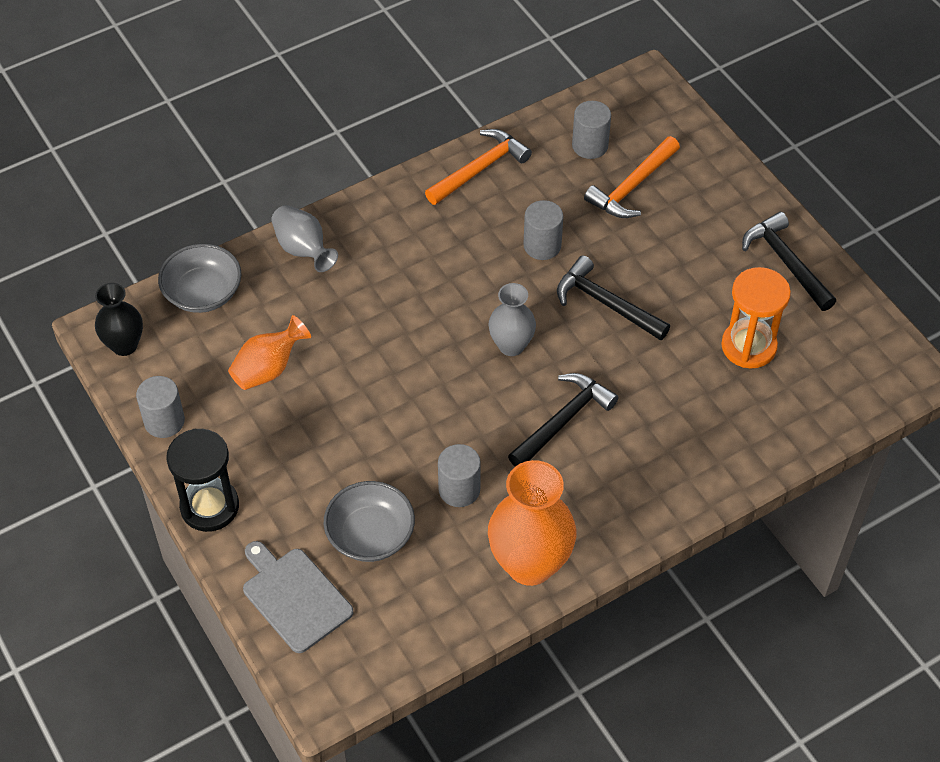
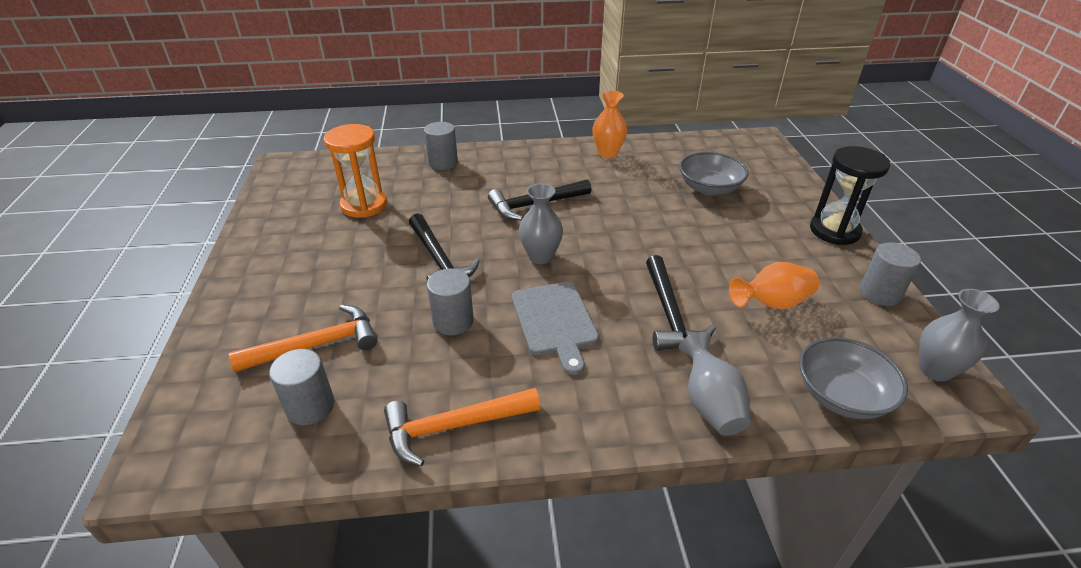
camera: 155 degrees left, 15 degrees down
(124, 345) = (935, 370): black vase -> grey vase
(295, 597) = (772, 176): grey cutting board -> grey cutting board (554, 321)
(459, 489) = (634, 192): grey cylinder -> grey cylinder (443, 163)
(530, 564) = (607, 153): orange vase -> orange vase, size x0.59
(786, 262) = (270, 243): black hammer -> black hammer (669, 314)

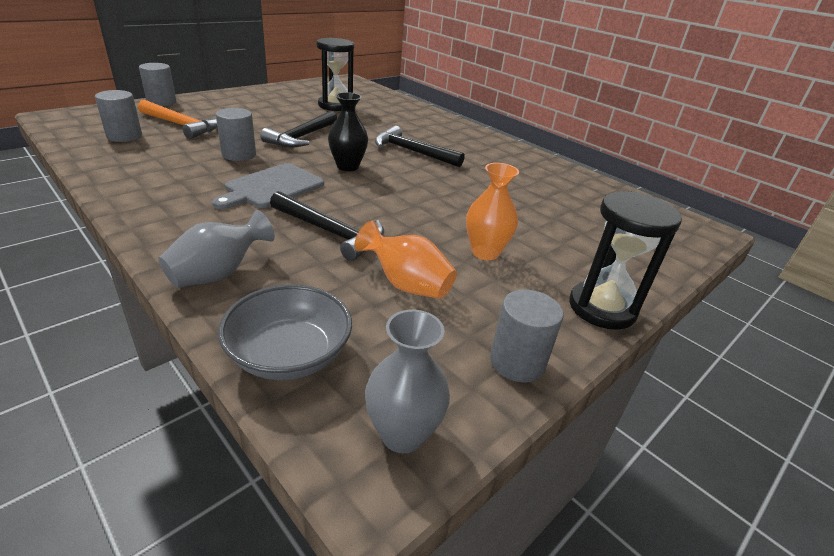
camera: 50 degrees right, 5 degrees down
(364, 205) = (335, 105): orange hourglass -> black hourglass
(443, 163) = (418, 114): grey cylinder -> grey cylinder (161, 102)
(454, 426) = (128, 177): orange hammer -> none
(540, 256) = (347, 166): grey vase -> black vase
(607, 153) = (533, 163): orange vase -> orange vase (485, 252)
(669, 314) = (330, 232): black hammer -> black hammer turned 105 degrees counterclockwise
(709, 188) = (558, 218): grey bowl -> none

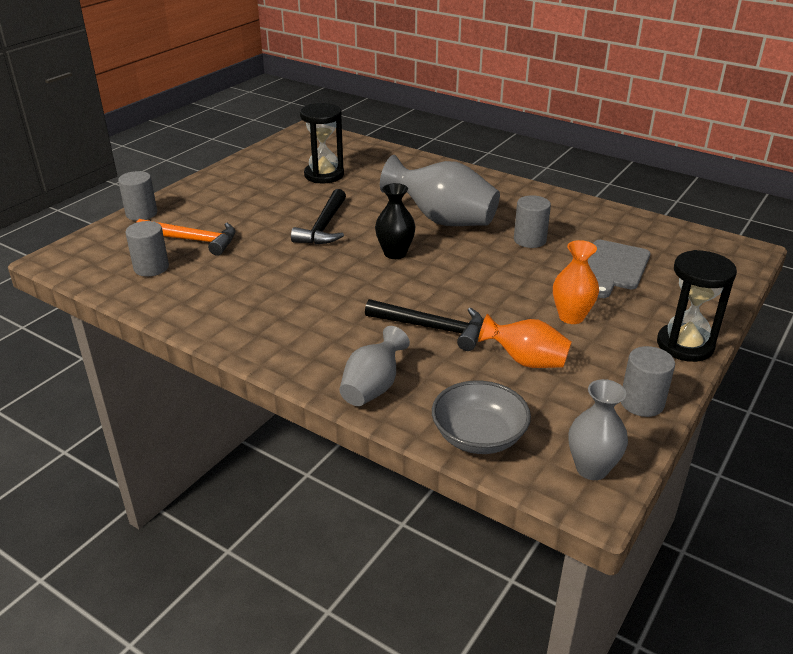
camera: 10 degrees left, 0 degrees up
(239, 155) = (282, 264): grey cylinder -> grey cylinder (529, 240)
(272, 187) = (344, 293): grey cutting board -> grey cutting board (613, 267)
(412, 152) = (443, 220): black hammer -> grey vase

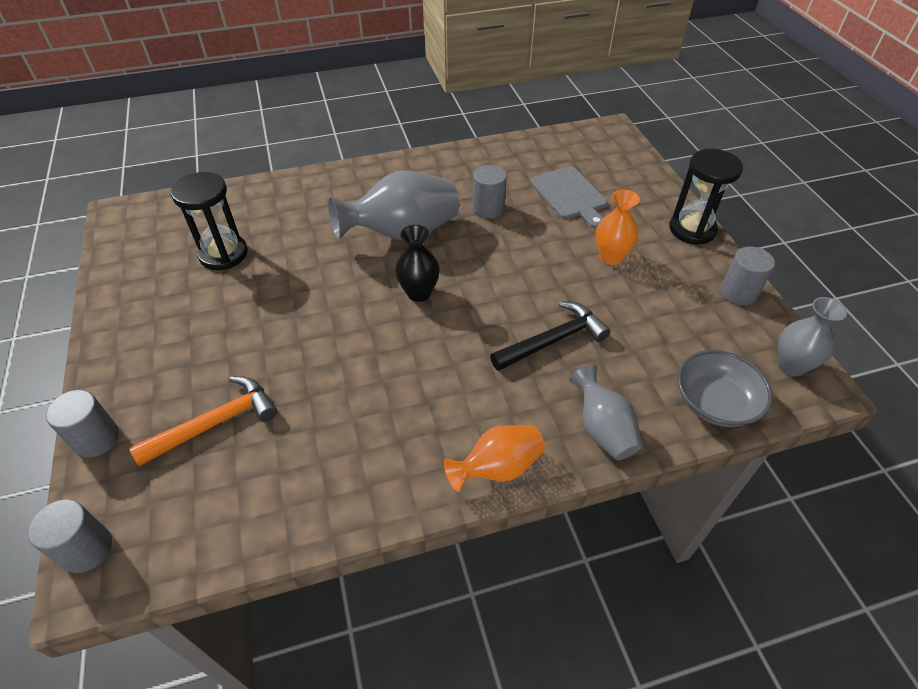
camera: 50 degrees left, 15 degrees up
(151, 268) = (227, 490): grey cylinder -> grey cylinder (87, 549)
(324, 226) = (317, 310): black hammer -> none
(526, 361) = (644, 316): orange vase -> orange vase (497, 468)

